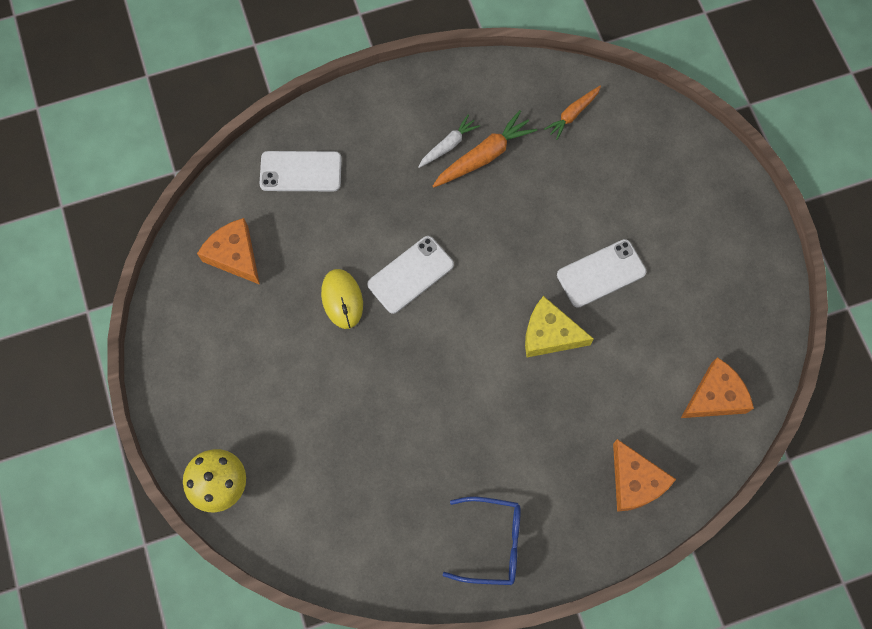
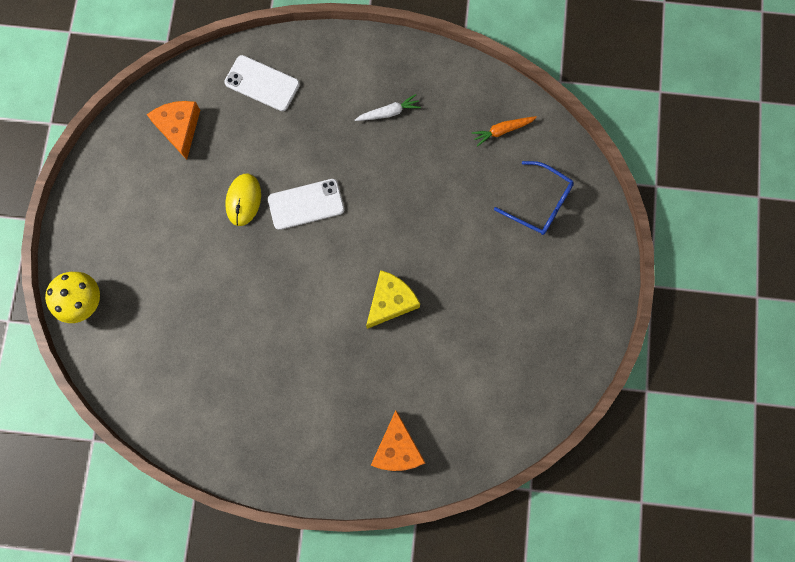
camera: 25 degrees right, 5 degrees up
(484, 156) = (413, 134): orange carrot -> none
(492, 542) = (262, 443): blue glasses -> blue glasses (540, 203)
(549, 334) = (390, 301): yellow cheese -> yellow cheese turned 90 degrees clockwise
(601, 273) = (457, 271): white phone -> none
(715, 396) = (496, 412): orange cheese -> none

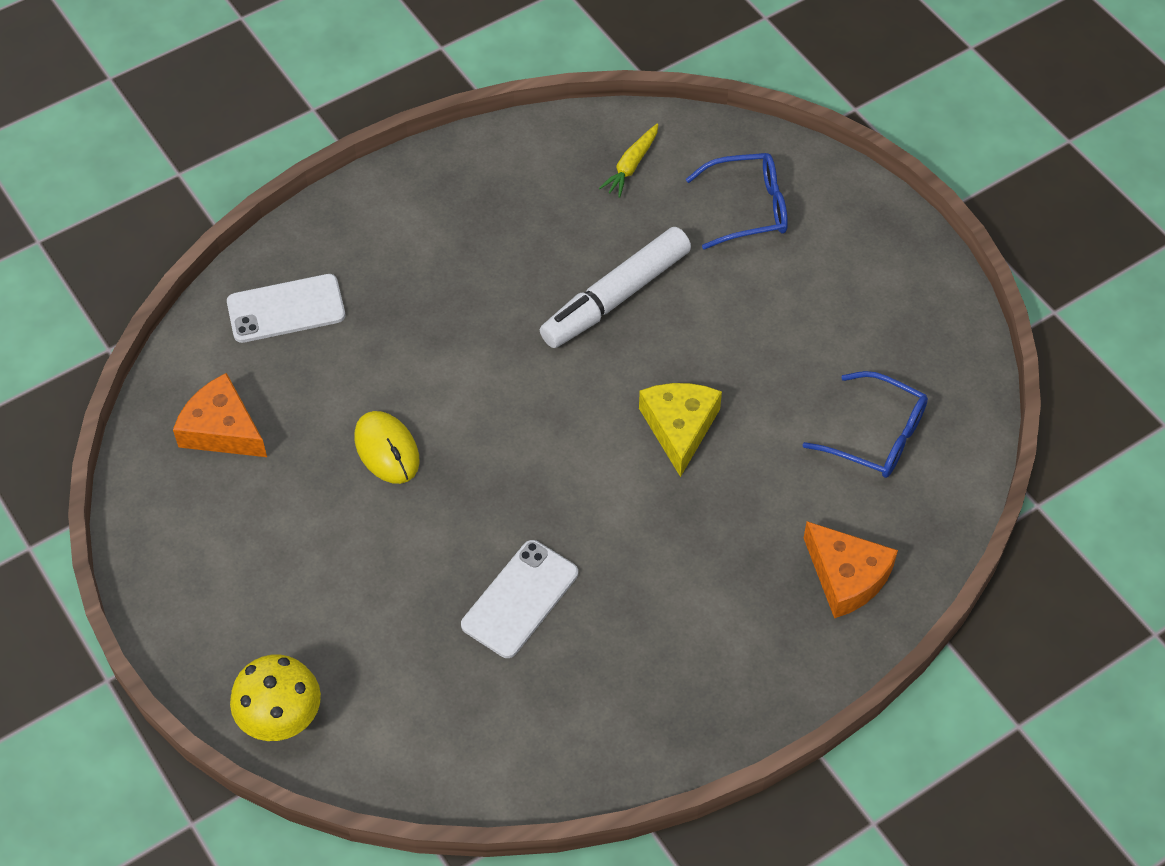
camera: 40 degrees left, 20 degrees down
(306, 204) = (472, 399): white phone -> white phone (520, 599)
(389, 112) = (478, 235): white carrot -> none
(425, 202) = (615, 297): none -> white marker
(483, 386) = (876, 436): none -> blue glasses
(502, 131) = (631, 166): orange carrot -> yellow carrot

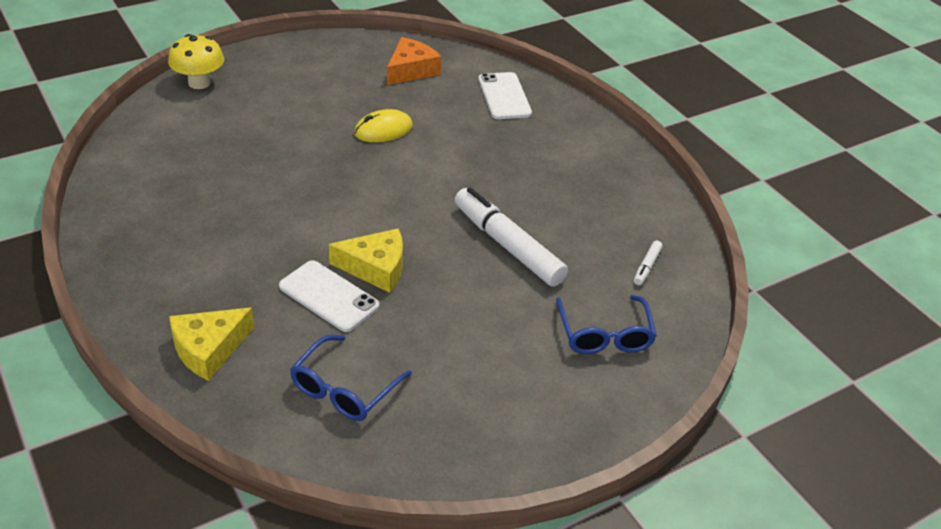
camera: 90 degrees right, 15 degrees down
(520, 599) = (248, 177): white phone -> white phone (329, 296)
(631, 166) = (646, 267): yellow carrot -> white marker
(846, 576) = (209, 349): orange cheese -> yellow cheese

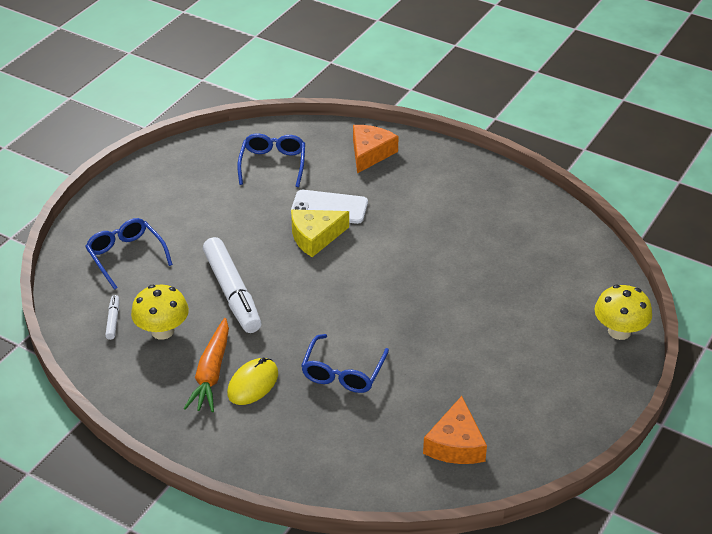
camera: 155 degrees right, 0 degrees up
(209, 349) = (370, 153): yellow cheese -> orange cheese
(383, 130) = (415, 356): yellow mouse -> yellow mouse (253, 384)
(455, 141) = (343, 373): none -> blue glasses
(504, 96) = (337, 453): white phone -> none
(507, 245) = (232, 292): white marker -> white marker turned 45 degrees clockwise
(571, 184) = (211, 373): none -> orange carrot
(599, 236) = (162, 331): none -> yellow mushroom

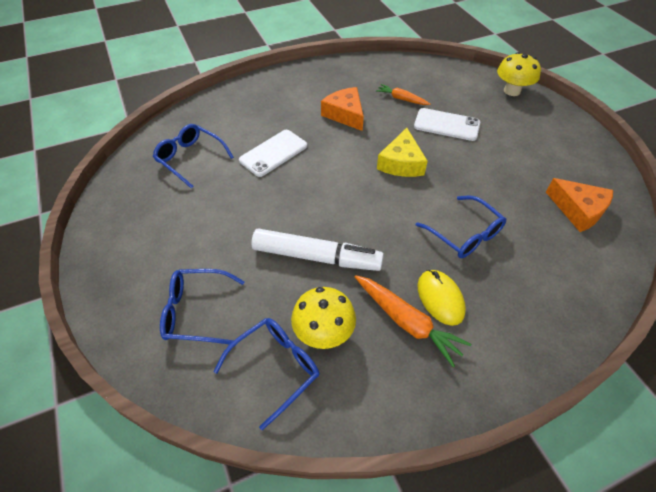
camera: 55 degrees left, 10 degrees up
(113, 320) = (275, 368): white marker -> blue glasses
(315, 237) = (298, 176): yellow cheese -> yellow cheese (401, 163)
(370, 153) = (239, 106): orange cheese -> orange cheese (345, 114)
(495, 302) = (446, 125): none -> white phone
(504, 252) = (401, 99): none -> orange carrot

